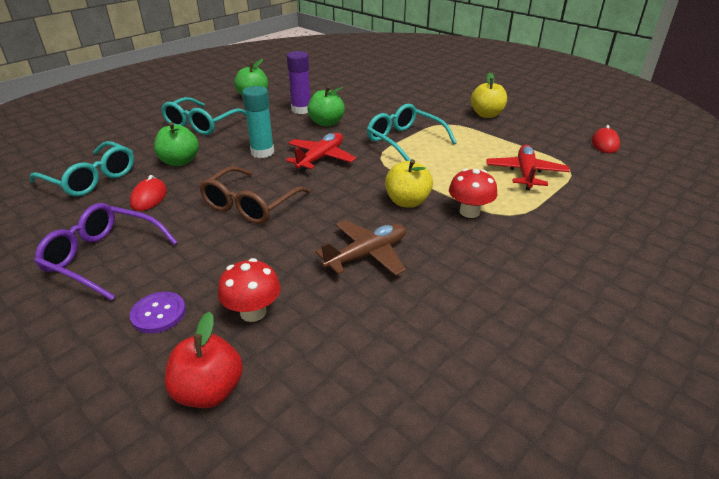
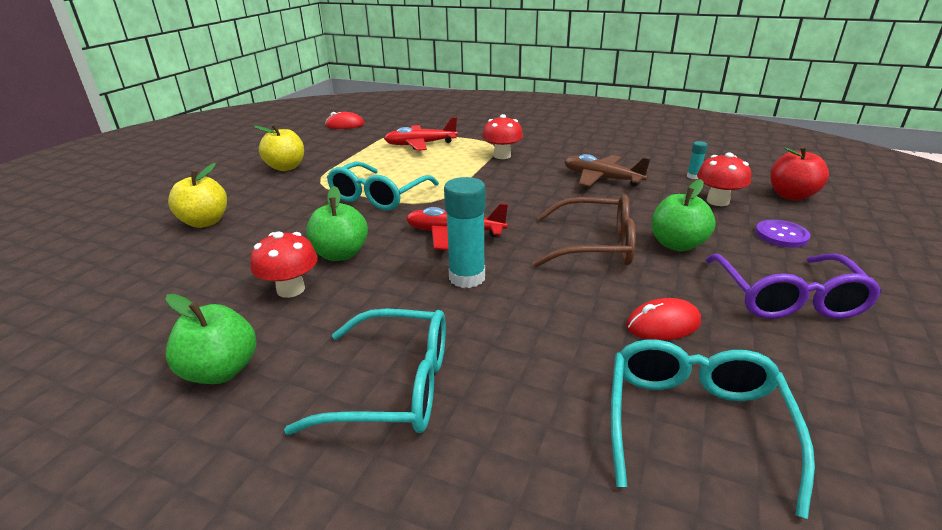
camera: 110 degrees left, 5 degrees down
(180, 161) = (551, 344): green apple -> green apple (677, 244)
(301, 110) = (291, 289): purple glue stick -> red mushroom
(325, 330) = (693, 176): none -> turquoise glue stick
(407, 202) = (509, 177): yellow apple -> yellow apple (205, 222)

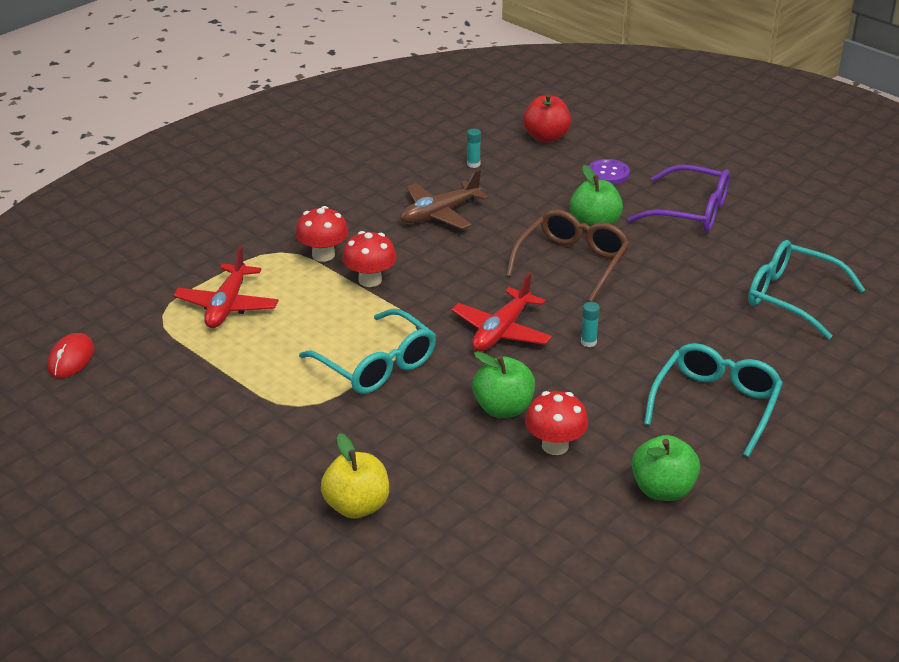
camera: 70 degrees left, 5 degrees up
(286, 167) = (216, 431): yellow apple -> none
(467, 277) = (588, 342): turquoise glue stick -> turquoise glue stick, size x0.47
(663, 324) = (697, 272): red mouse -> none
(717, 201) = (532, 174): red mushroom -> red mushroom (370, 280)

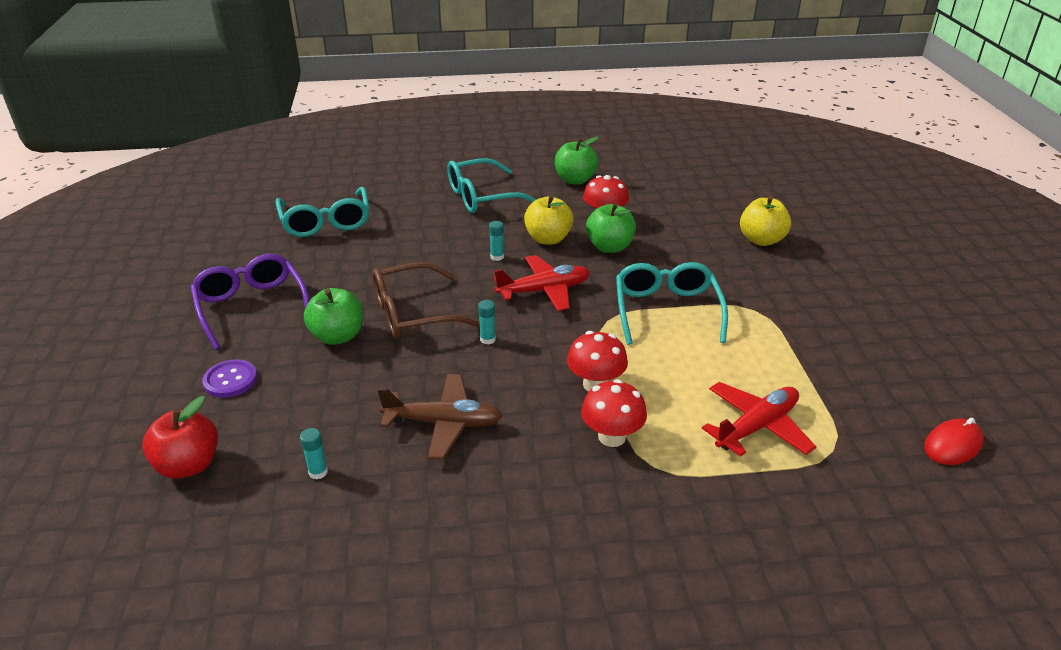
camera: 140 degrees left, 0 degrees up
(488, 272) = (487, 339): none -> turquoise glue stick
(573, 386) = (548, 239): none -> yellow apple

